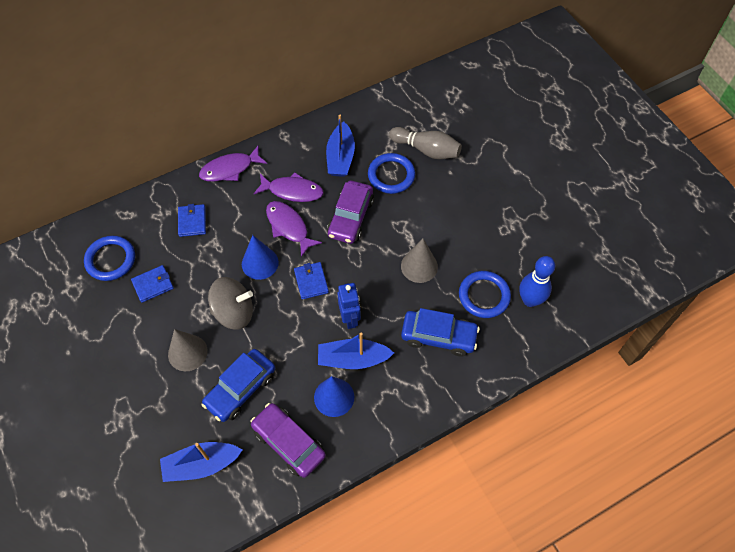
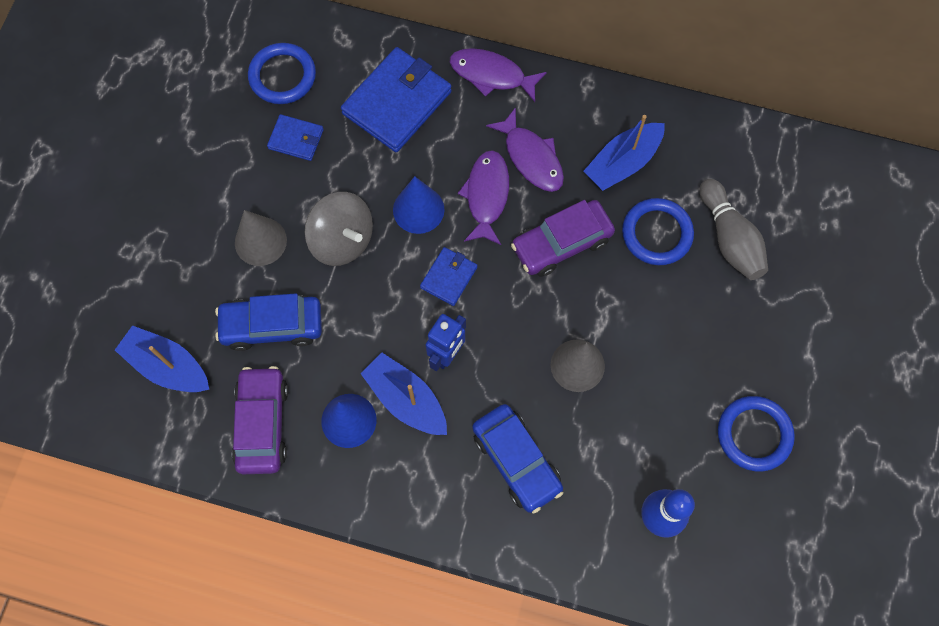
camera: 45 degrees right, 10 degrees up
(192, 221) = (397, 103): blue wallet -> blue wallet, size x1.94
(484, 296) = (612, 464): blue ring -> blue ring (754, 434)

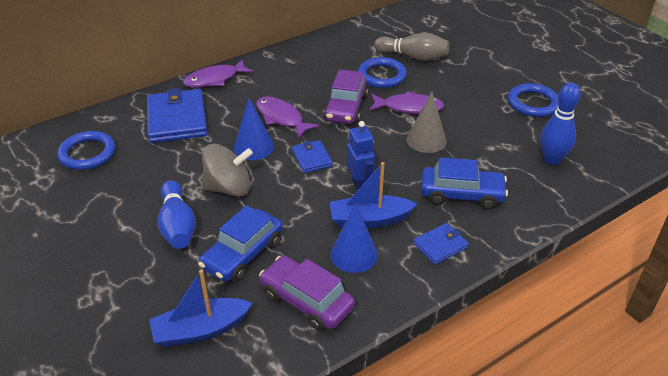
camera: 50 degrees left, 30 degrees down
(260, 241) = (177, 225): grey cone -> blue bowling pin
(296, 139) = (135, 171): blue wallet -> blue wallet (440, 245)
(531, 157) = (282, 91): purple fish -> purple fish (409, 107)
(623, 163) = (327, 66): blue boat -> none

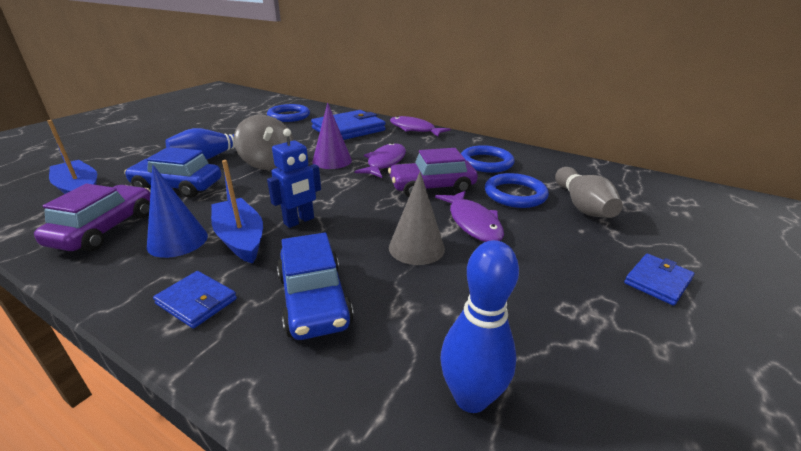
camera: 65 degrees right, 10 degrees down
(253, 147) = (332, 160): blue cone -> purple cone
(312, 158) = (331, 187): blue wallet -> blue wallet (657, 281)
(533, 103) = (618, 338): blue ring -> blue ring (486, 162)

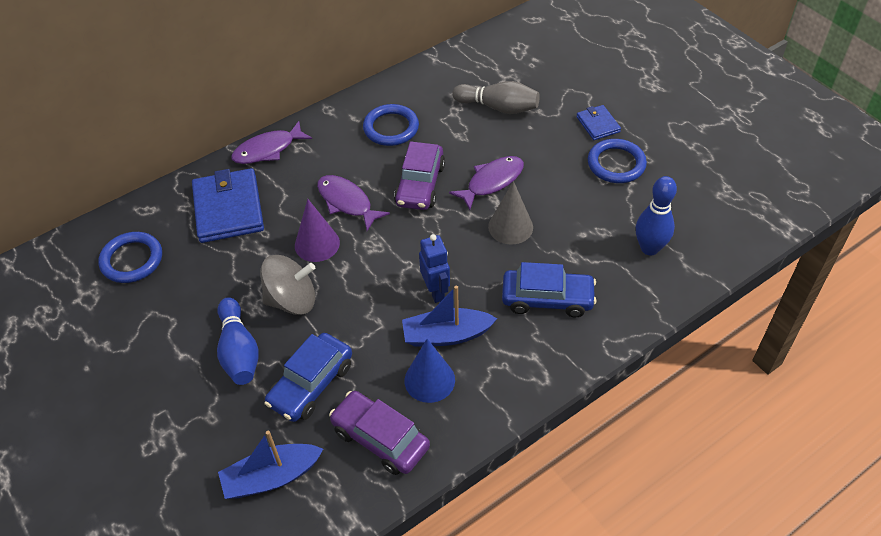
camera: 65 degrees left, 20 degrees up
(196, 301) = (522, 365): blue wallet -> none
(472, 222) = (492, 182): purple fish -> purple fish turned 45 degrees counterclockwise
(515, 194) = (461, 137): blue ring -> blue ring (616, 164)

